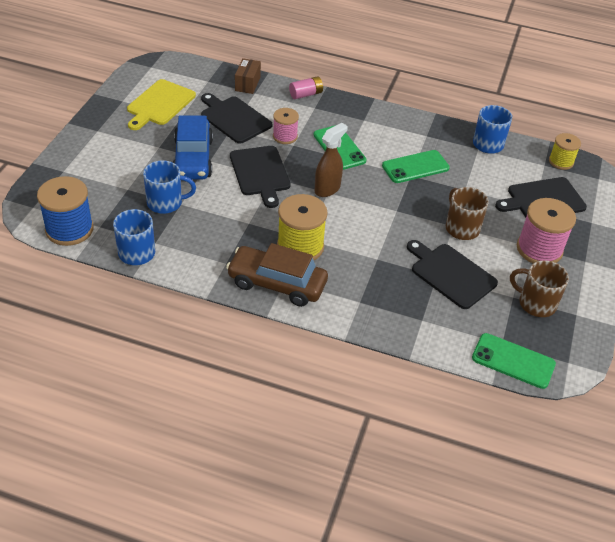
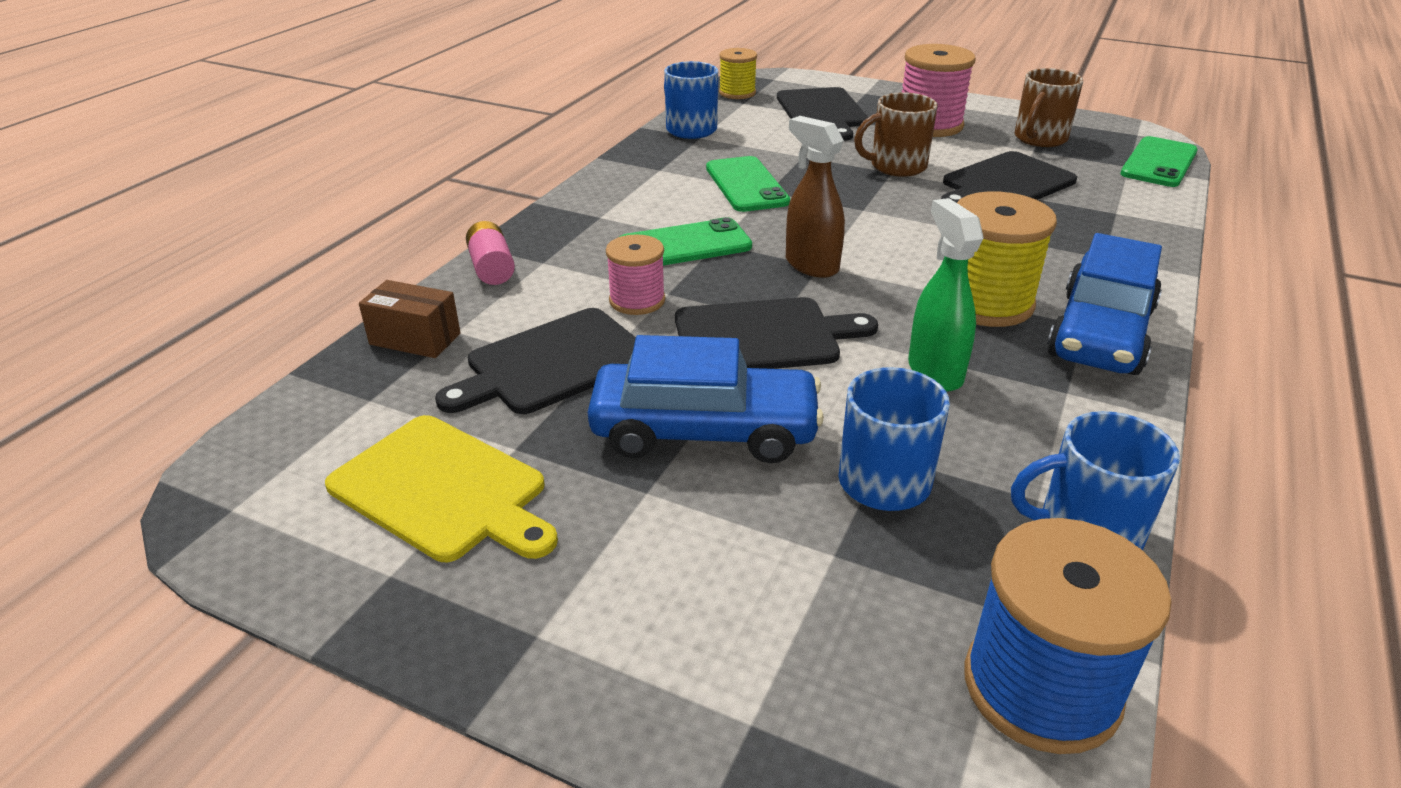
camera: 80 degrees left, 10 degrees down
(238, 223) = (934, 371): none -> green spray bottle
(277, 284) = (1101, 333): brown car -> blue car

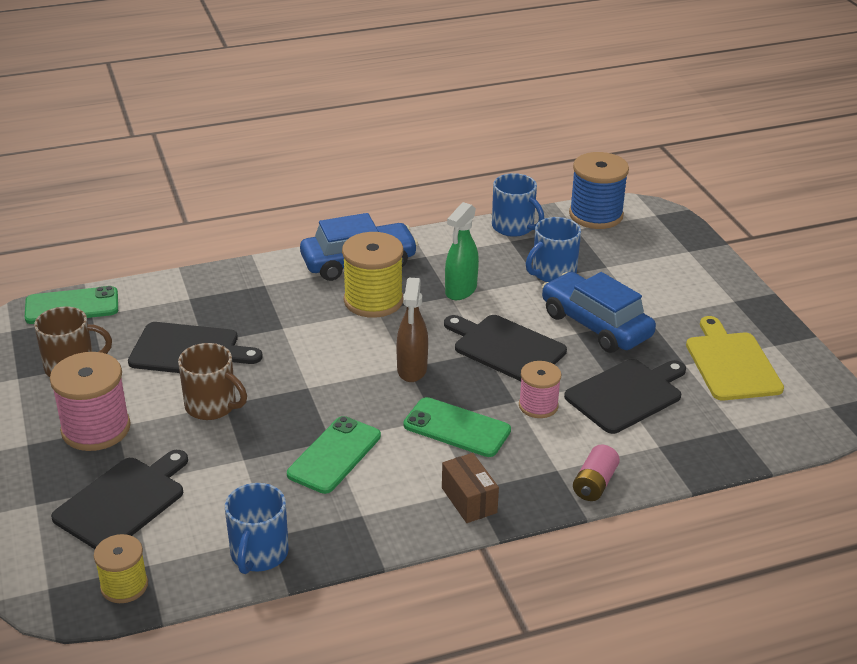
camera: 135 degrees left, 0 degrees up
(415, 339) = (686, 453): brown box -> brown box (469, 500)
(552, 363) = (626, 394): black cutting board -> black cutting board turned 45 degrees counterclockwise

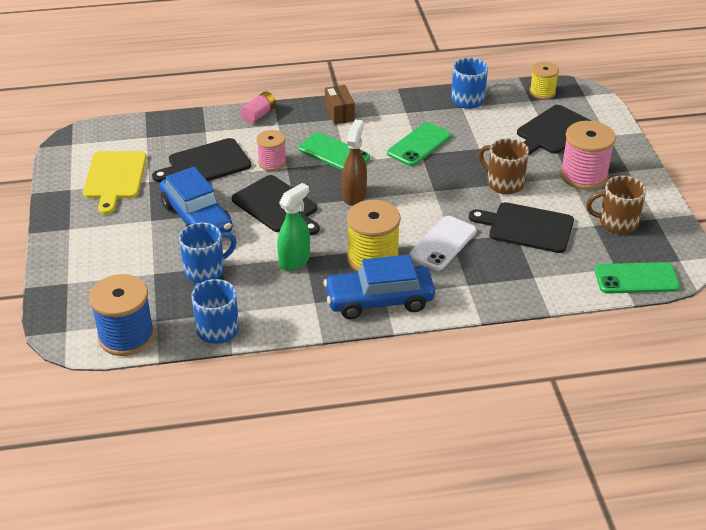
camera: 170 degrees left, 5 degrees up
(293, 323) = (443, 243): none -> white phone

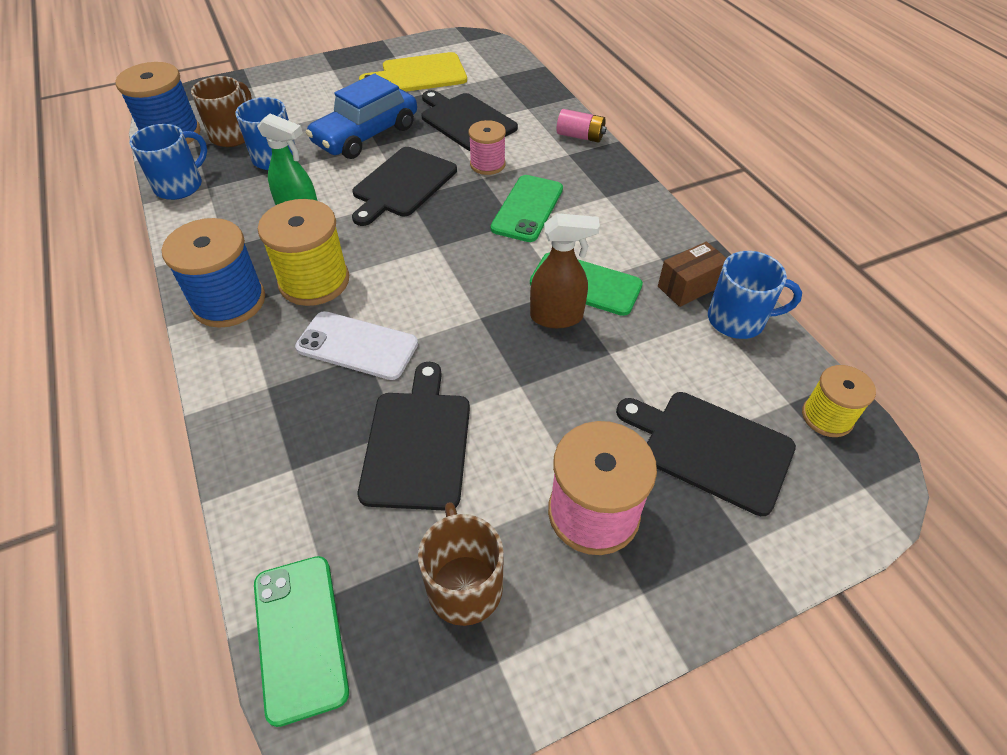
camera: 75 degrees right, 10 degrees up
(339, 113) = (620, 197): brown box -> brown box (689, 286)
(354, 196) = (442, 242): brown spray bottle -> brown spray bottle (557, 317)
(379, 301) = (229, 301): blue car -> blue spool
(504, 183) = (526, 397): brown mug -> brown mug (233, 135)

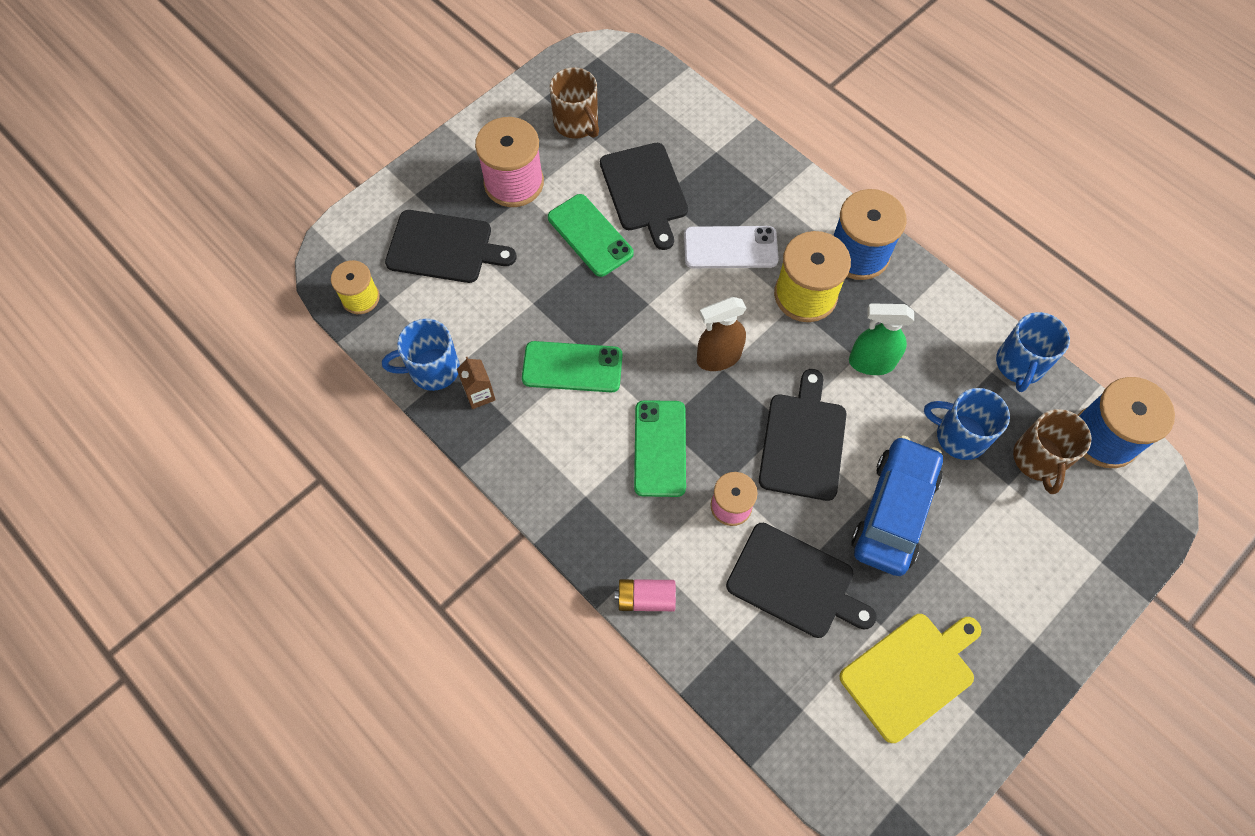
camera: 160 degrees right, 15 degrees up
(300, 636) = (652, 77): green phone -> green phone (590, 235)
(557, 317) = (585, 324): brown spray bottle -> brown spray bottle (718, 358)
(689, 286) = (479, 394): brown box -> brown carton

